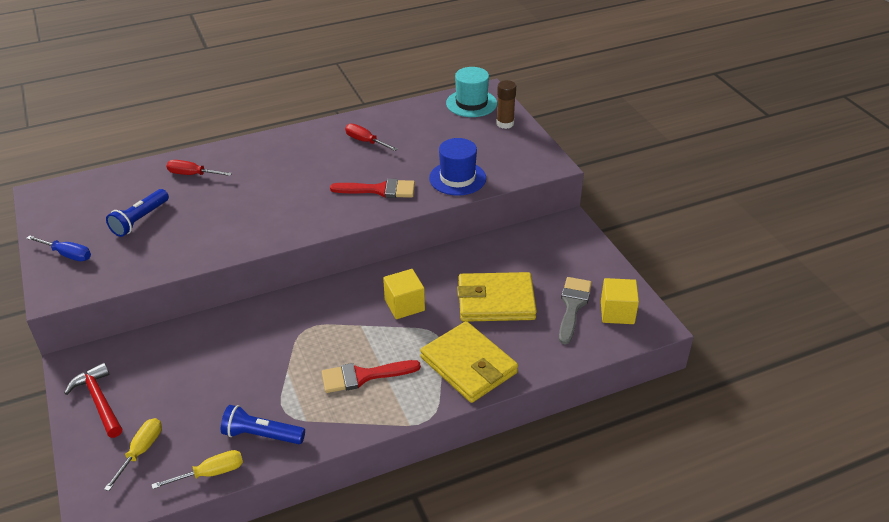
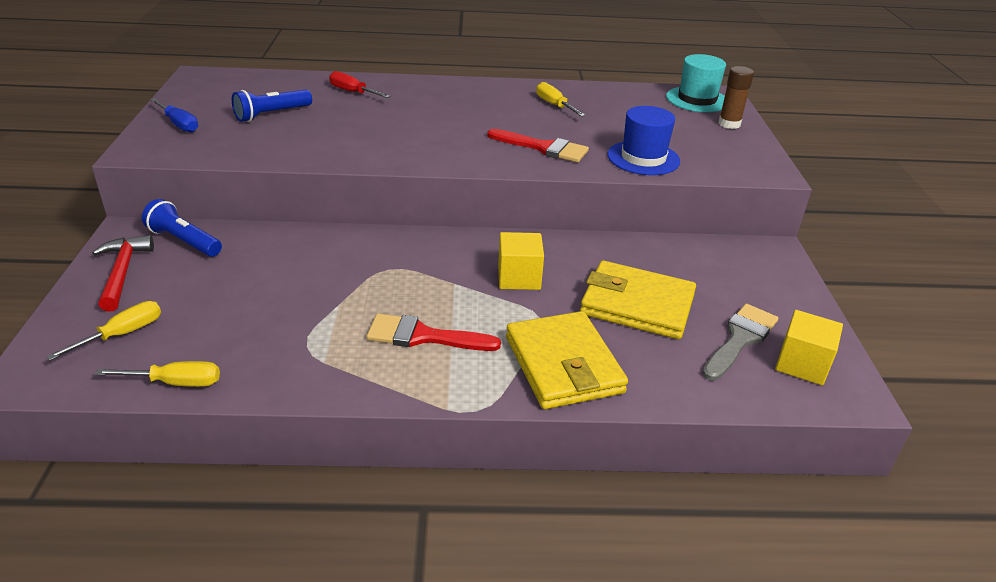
camera: 20 degrees right, 5 degrees down
(262, 435) = (262, 361): blue flashlight -> blue flashlight (184, 241)
(365, 141) = (554, 105): red screwdriver -> yellow screwdriver

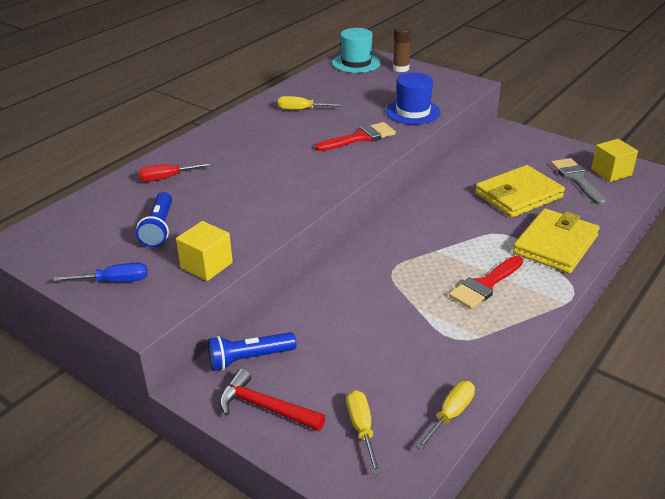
camera: 50 degrees left, 0 degrees up
(519, 277) = (452, 223): yellow cube -> yellow cube (206, 265)
(563, 365) = (555, 244): yellow wallet -> yellow wallet turned 75 degrees counterclockwise

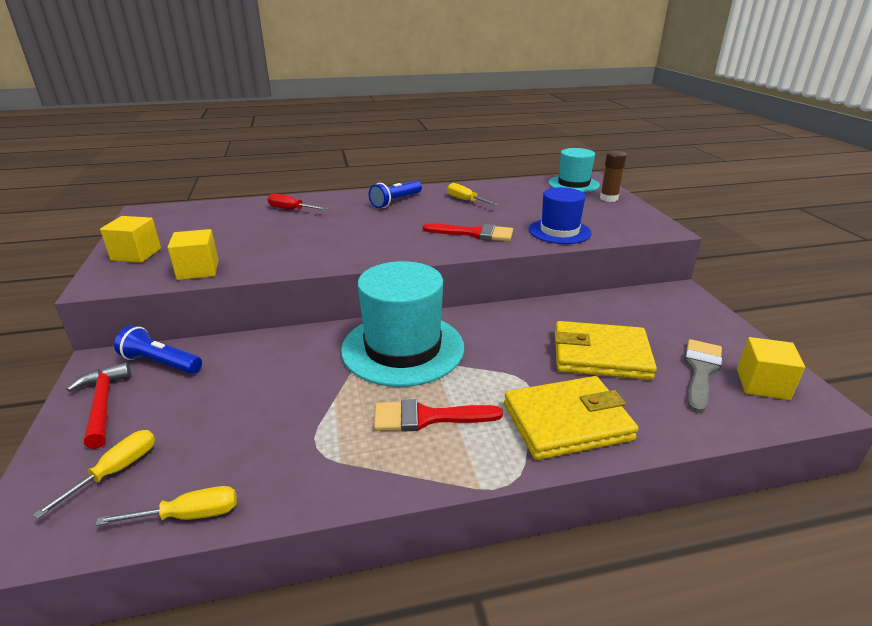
camera: 40 degrees right, 5 degrees down
(114, 281) = (136, 254): blue screwdriver -> yellow cube
(159, 228) = (223, 236): blue flashlight -> blue flashlight (396, 201)
(402, 252) = (403, 348): none -> turquoise hat

